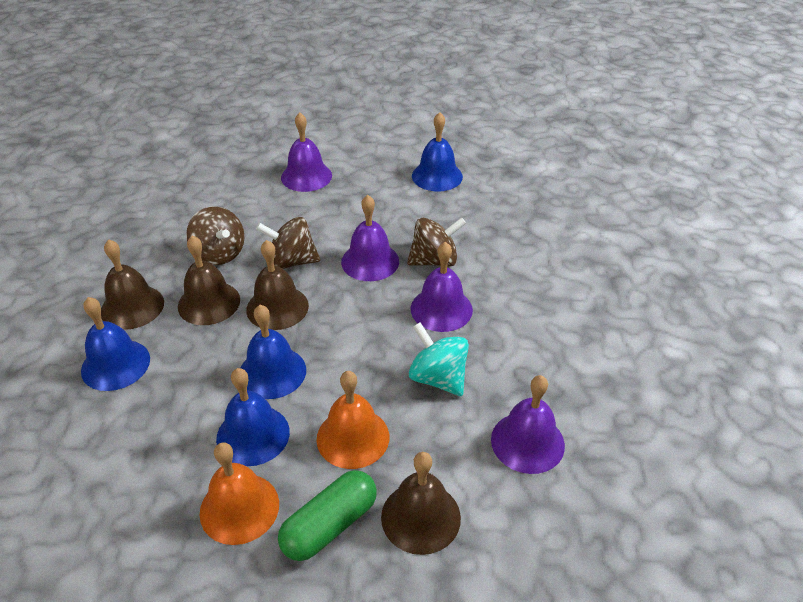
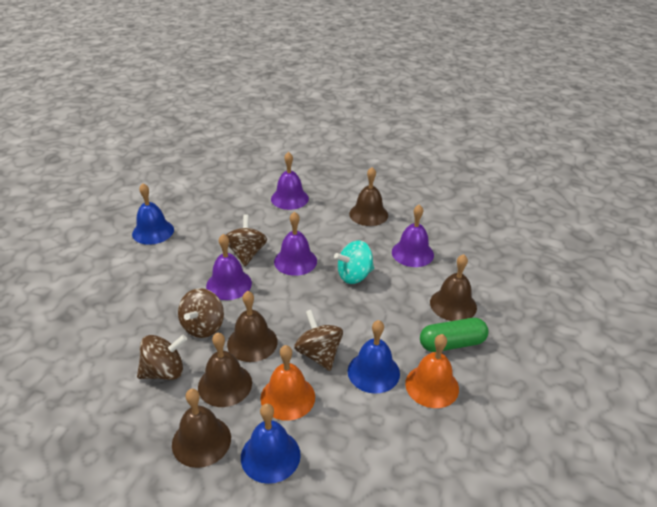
camera: 75 degrees left, 5 degrees down
(272, 372) = (319, 354): blue bell -> brown spinning top
(306, 176) = (95, 301): purple bell -> purple bell (289, 198)
(329, 525) = (452, 344): green capsule -> green capsule turned 75 degrees counterclockwise
(353, 437) = (390, 322): orange bell -> orange bell (287, 397)
(599, 366) = (368, 214): none -> brown bell

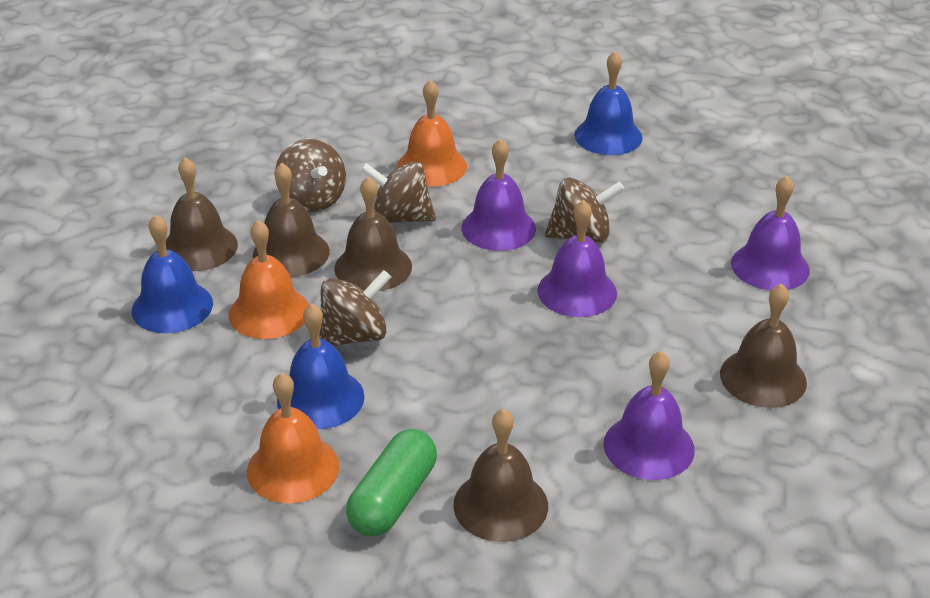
camera: 85 degrees right, 0 degrees up
(150, 308) = (432, 166): none -> orange bell
(354, 276) = (555, 366): turquoise spinning top -> none
(452, 344) = (393, 498): green capsule -> green capsule turned 45 degrees clockwise

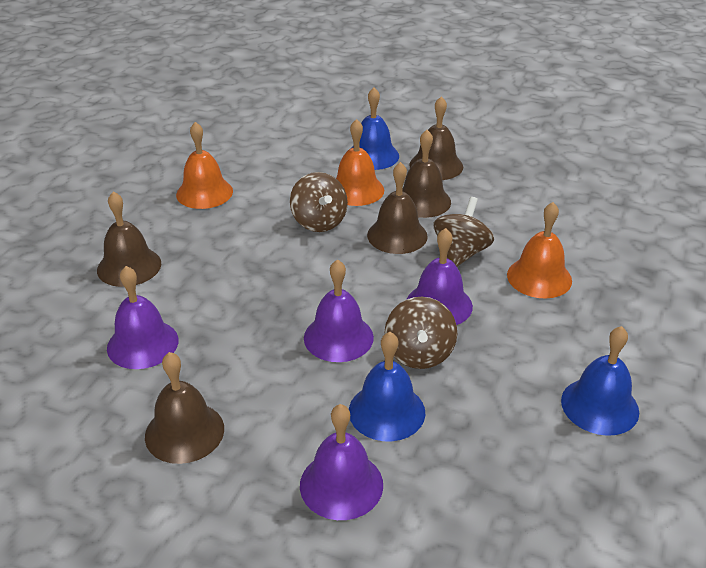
camera: 100 degrees right, 0 degrees up
(312, 199) = (491, 213): brown spinning top -> none
(320, 398) = (261, 205): blue bell -> blue bell (386, 411)
(393, 498) = (159, 226): green capsule -> none

